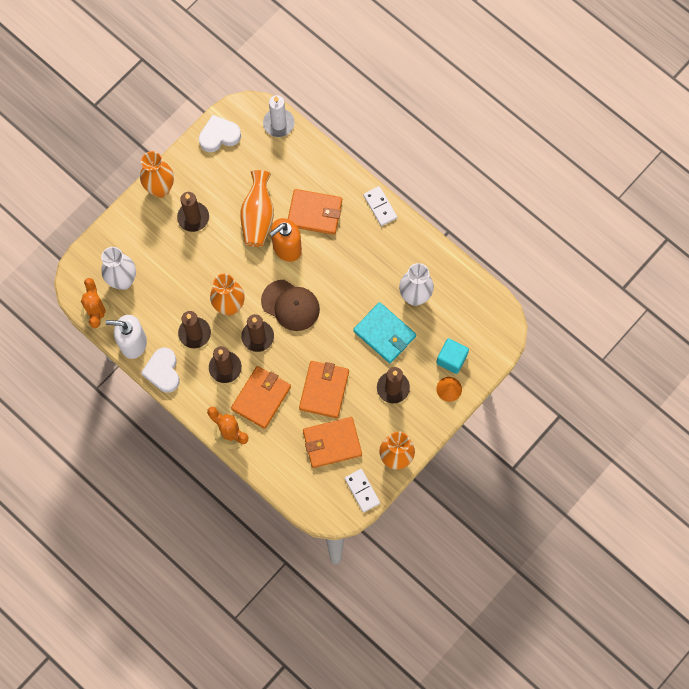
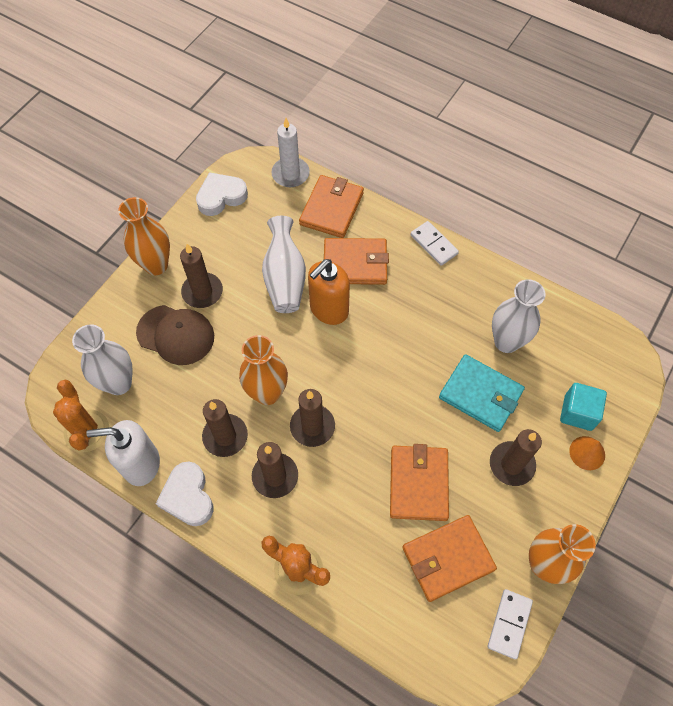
camera: 10 degrees left, 10 degrees down
(258, 216) = (285, 278): orange vase -> white vase
(261, 398) = (333, 510): orange wallet -> orange wallet (331, 208)
(290, 305) = (348, 378): brown cap -> brown cap (176, 335)
(362, 490) = (509, 624): white domino -> white domino turned 60 degrees clockwise

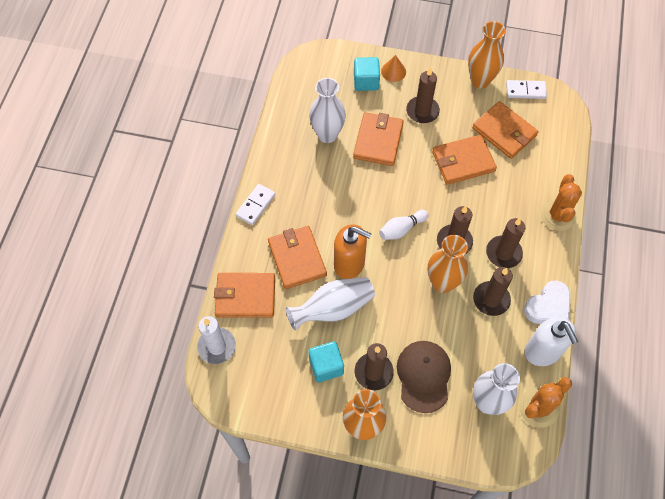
camera: 110 degrees left, 0 degrees up
(221, 197) = (265, 400): white heart -> none
(228, 254) = (326, 366): none -> turquoise cube
(350, 376) = (401, 229): none -> white bowling pin
(481, 394) = (378, 141): turquoise wallet -> orange wallet

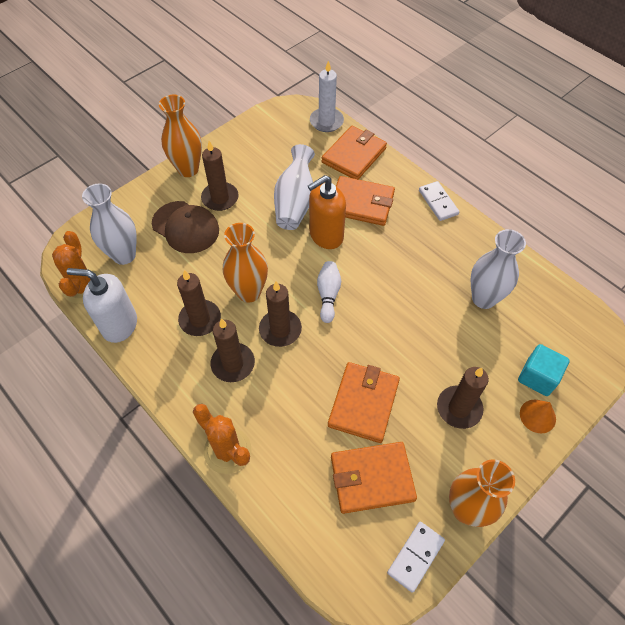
camera: 125 degrees right, 5 degrees down
(326, 366) = (252, 173): turquoise cube -> none
(378, 141) = (446, 339): orange wallet -> none
(548, 306) = (150, 362): white heart -> none

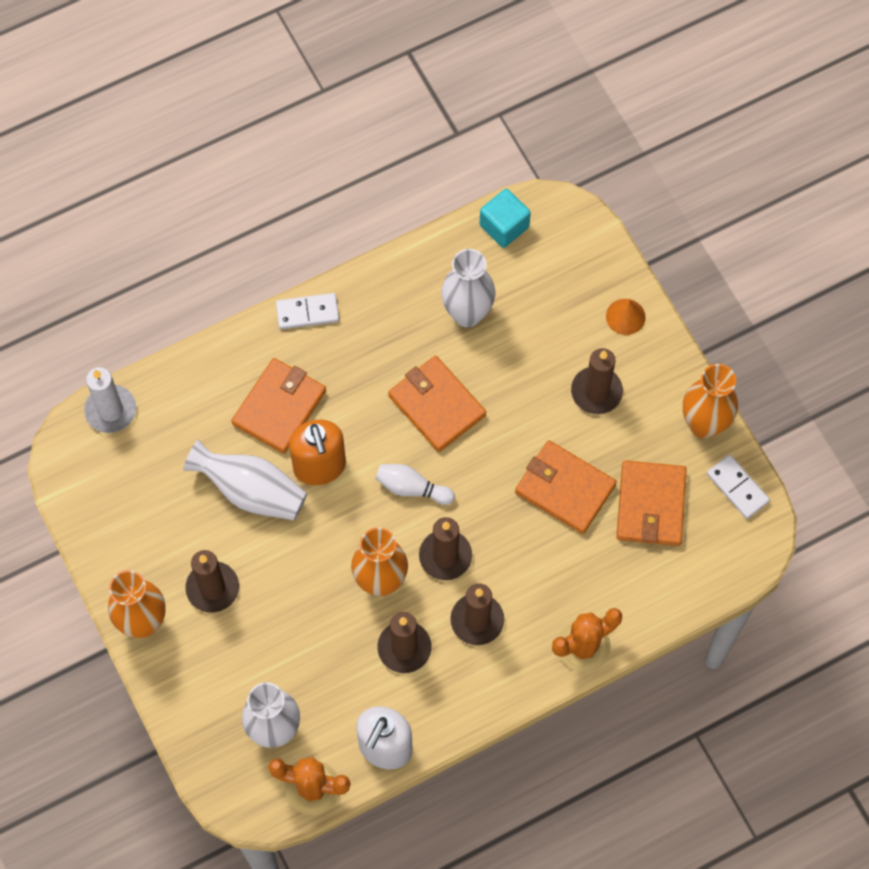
camera: 75 degrees left, 10 degrees up
(185, 227) = (250, 642): brown cap -> none
(354, 155) = (190, 392): orange wallet -> orange wallet (436, 405)
(537, 377) = (582, 297): turquoise cube -> turquoise cube (504, 226)

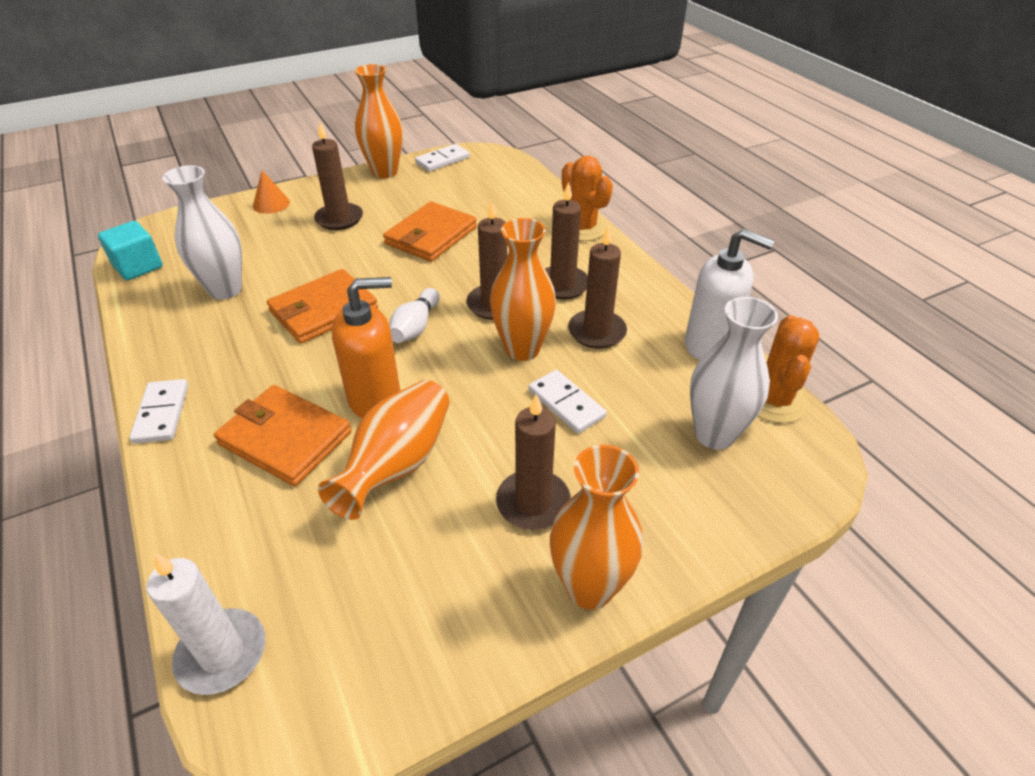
camera: 90 degrees left, 25 degrees down
(251, 491) = (397, 464): white vase -> orange vase
(312, 616) = (566, 404): none -> white domino
(651, 505) = (452, 195): orange wallet -> none

